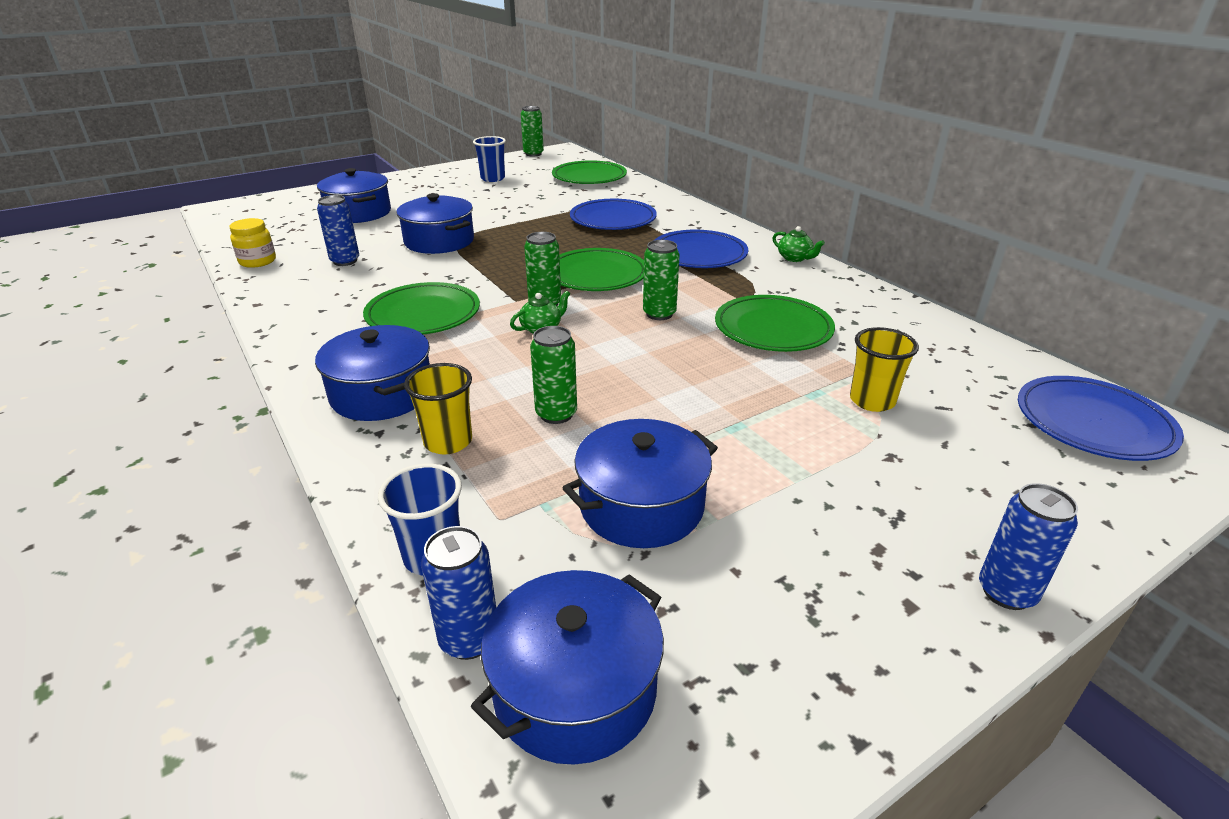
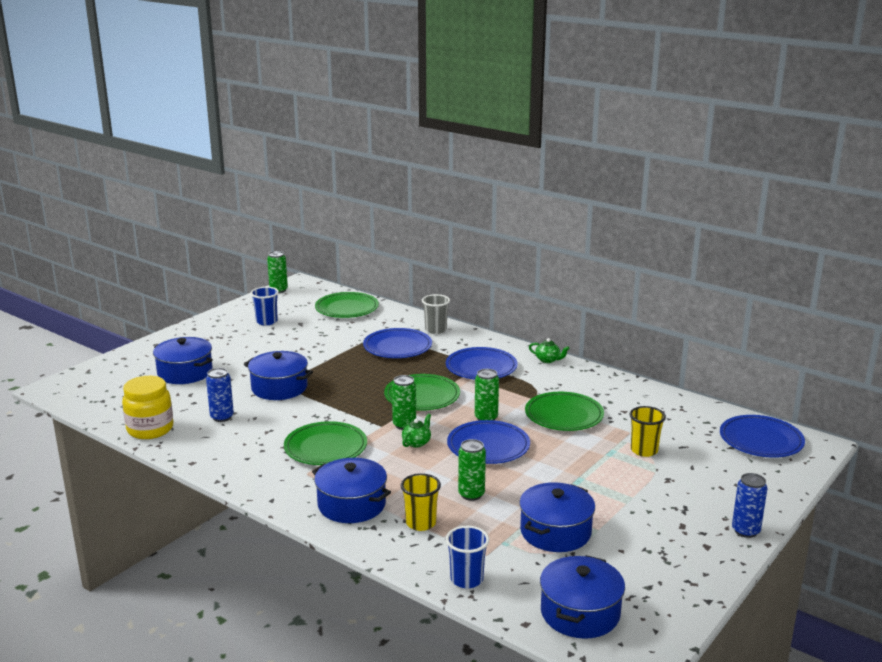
camera: 20 degrees left, 10 degrees down
(257, 261) = (150, 429): yellow jar -> yellow jar, size x1.58
(469, 639) = (516, 607): blue can -> none
(634, 351) = (488, 446): none -> blue plate
(673, 208) = (435, 330): none -> grey cup

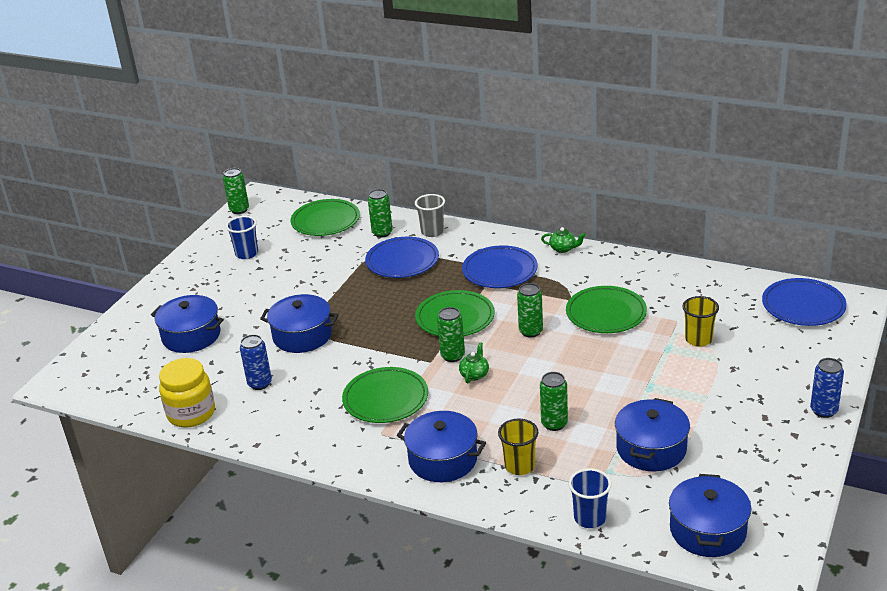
camera: 10 degrees left, 10 degrees up
(391, 324) = (382, 233): none -> green can
(488, 446) = (547, 365): blue plate -> none

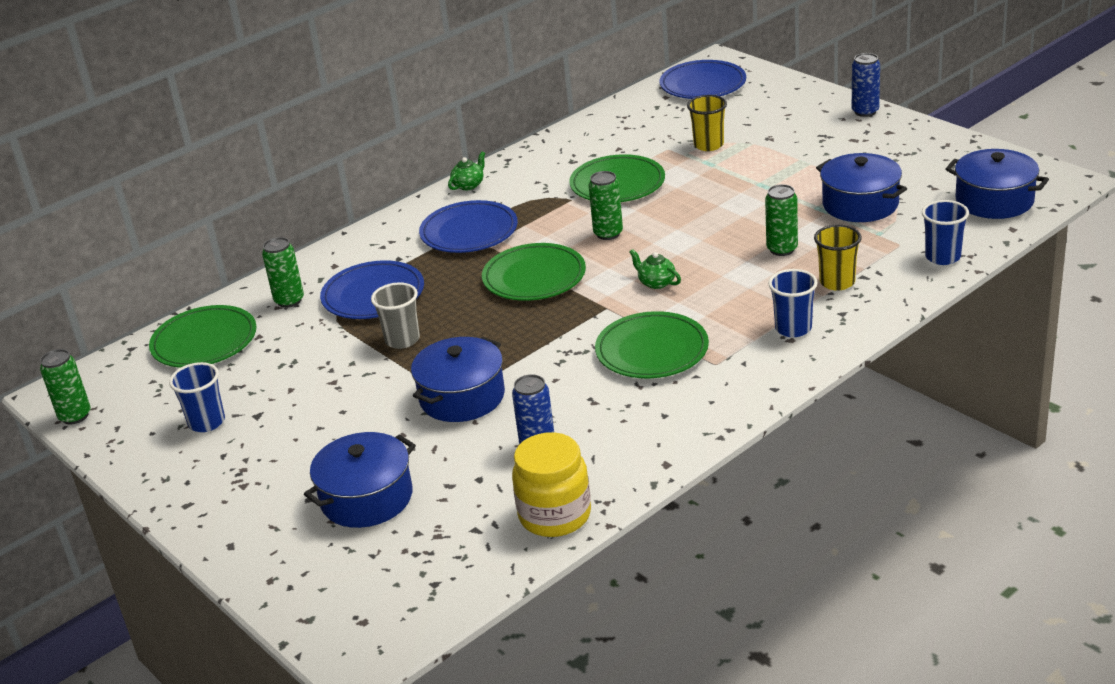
camera: 65 degrees left, 0 degrees up
(432, 232) = (331, 263): grey cup -> grey cup (402, 340)
(443, 459) = (793, 328): blue pot -> blue cup
(452, 356) = (608, 291): green can -> none

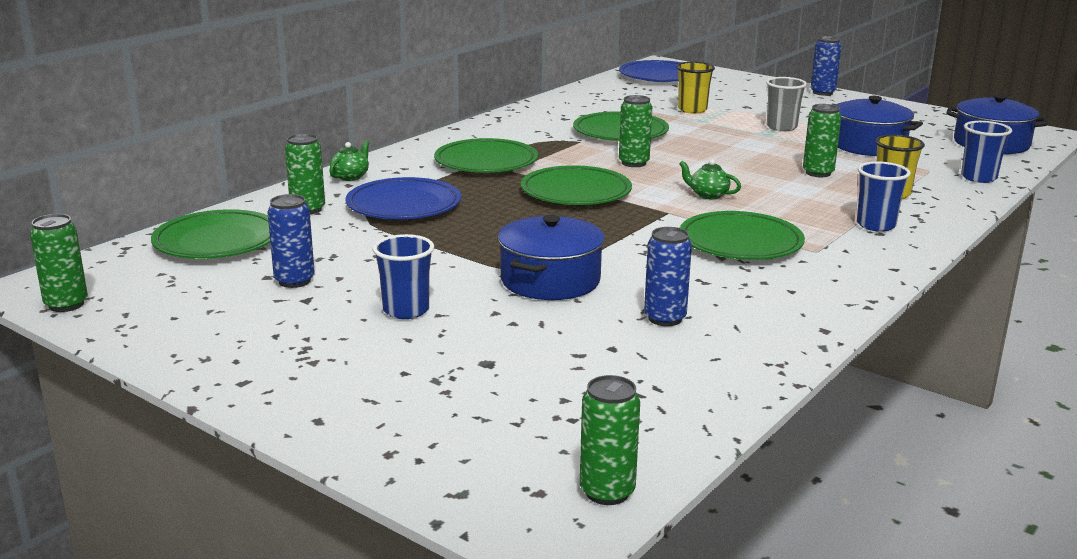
camera: 15 degrees left, 10 degrees down
(206, 422) = (243, 307): blue cup -> blue cup (406, 310)
(254, 393) = (294, 281): none -> blue can
(366, 498) = (481, 369): blue pot -> none
(402, 340) = (455, 237): grey cup -> grey cup (781, 127)
(411, 624) = (607, 492): none -> green can
(469, 185) = (467, 132): green teapot -> green teapot (350, 177)
(469, 232) = (486, 162): blue plate -> green plate
(555, 515) = (726, 378): yellow jar -> none

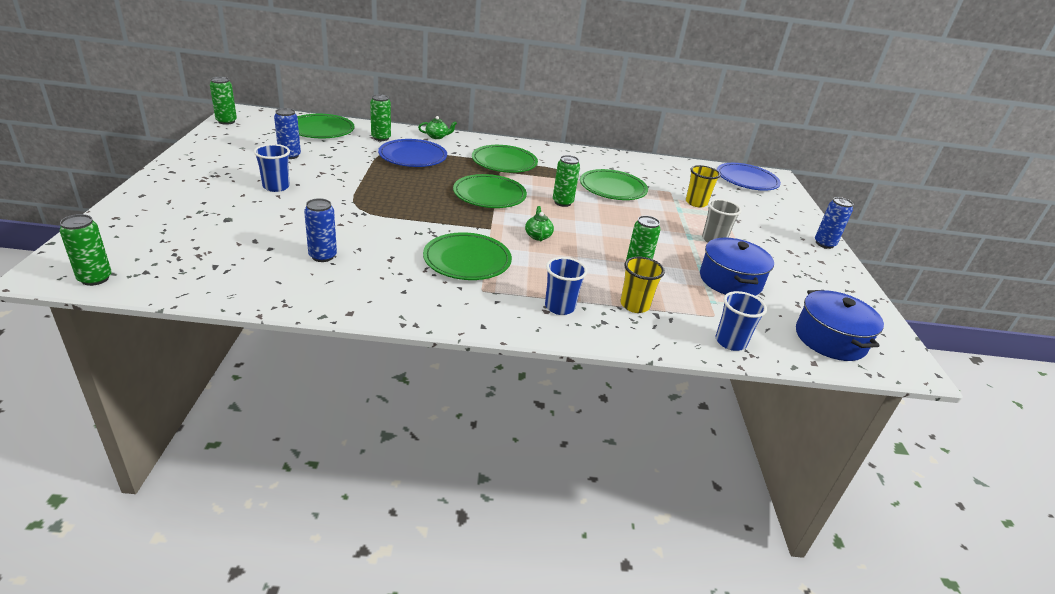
camera: 50 degrees right, 10 degrees up
(550, 280) = (347, 214): blue pot -> none

